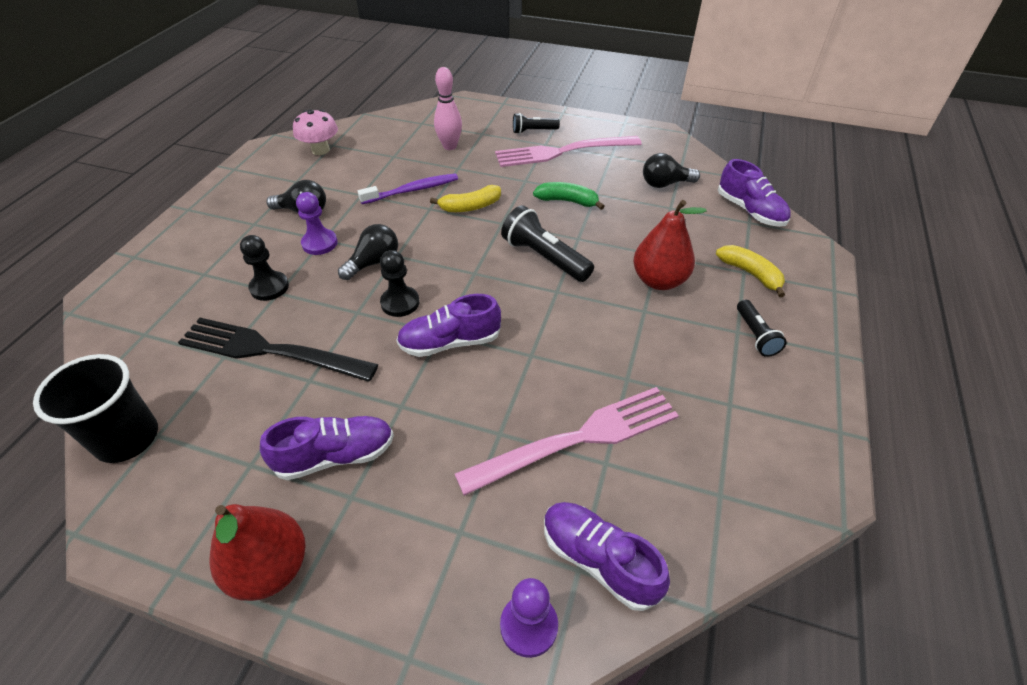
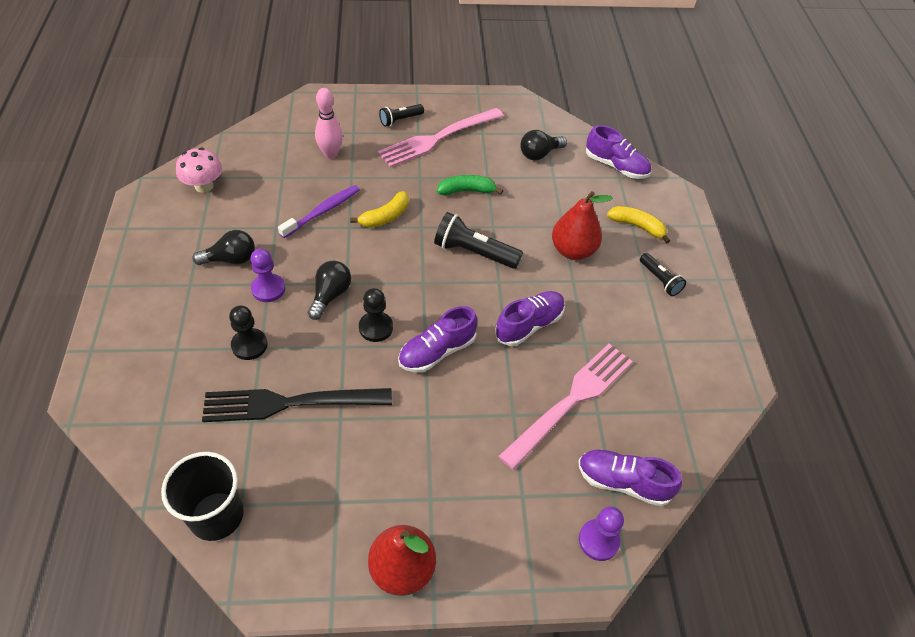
camera: 25 degrees left, 5 degrees up
(335, 456) = (400, 472): purple shoe -> purple shoe (529, 325)

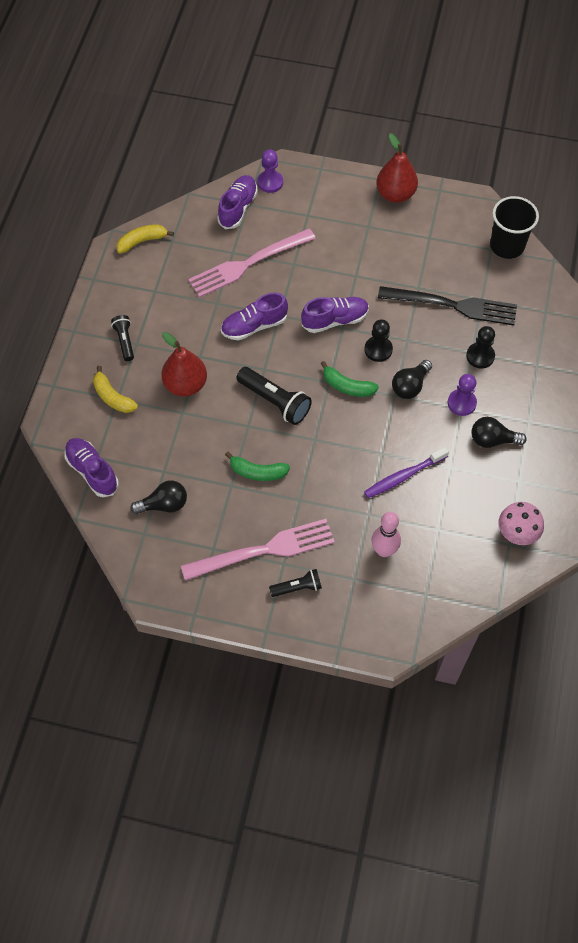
camera: 160 degrees left, 10 degrees up
(385, 217) = (345, 457): yellow banana -> yellow banana (142, 241)
(401, 281) = (347, 386): none -> green banana
(623, 482) = (238, 208): purple shoe -> purple shoe turned 105 degrees counterclockwise

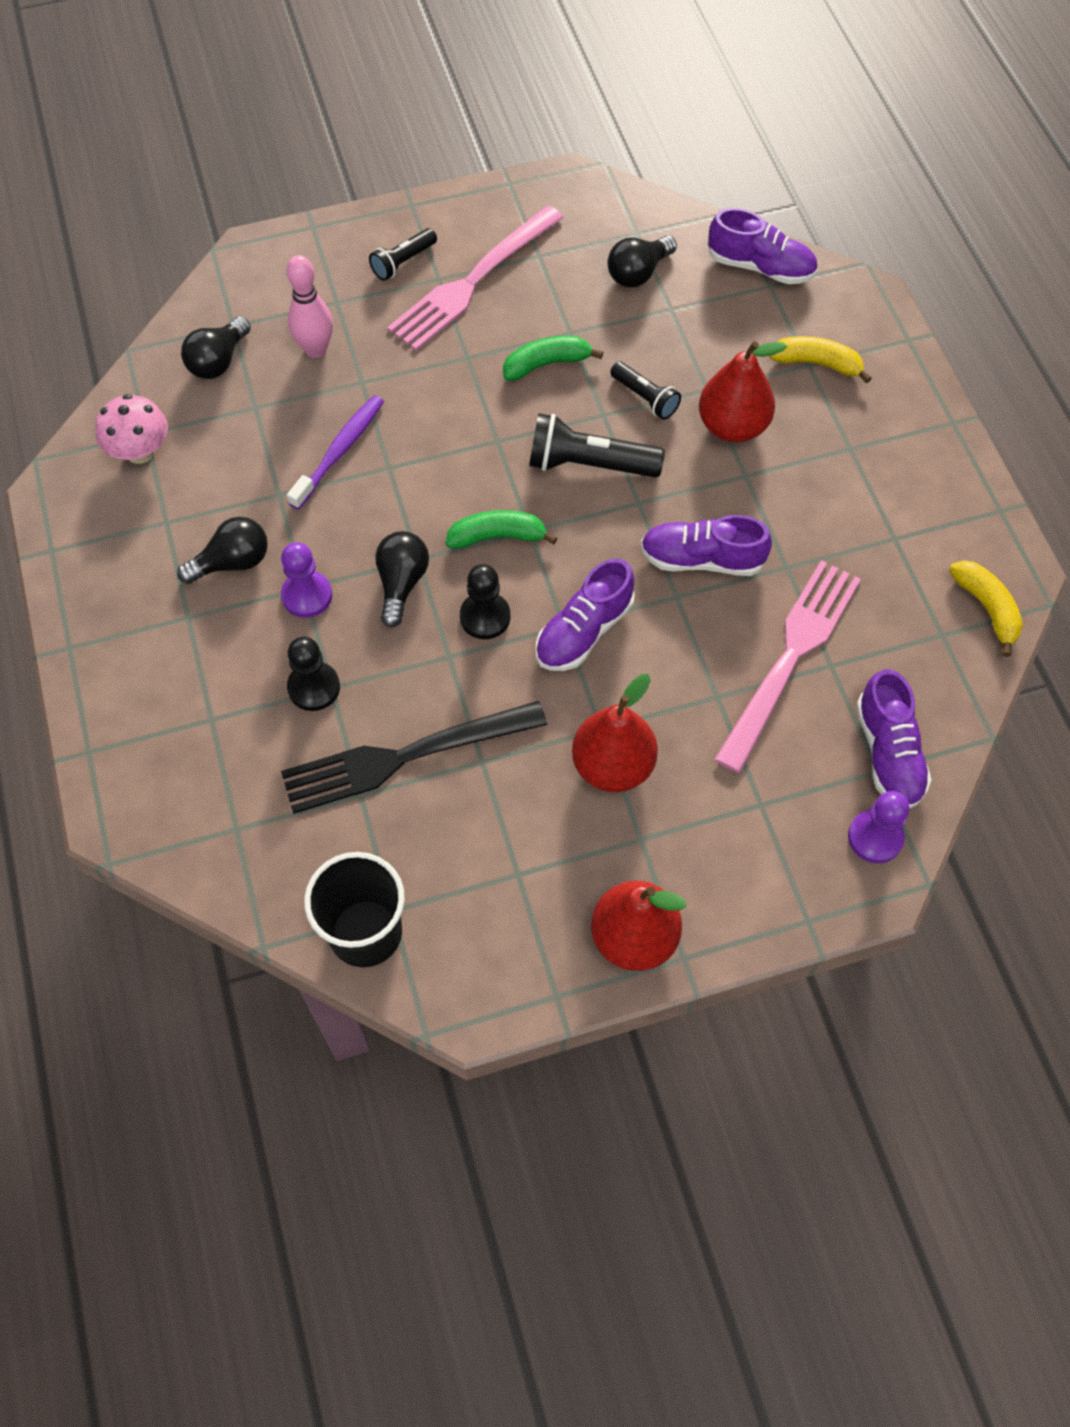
camera: 150 degrees right, 0 degrees up
(125, 341) = (870, 443): black flashlight -> black flashlight (645, 398)
(142, 241) = (987, 609): yellow banana -> yellow banana turned 60 degrees counterclockwise
(254, 326) = (702, 559): purple shoe -> purple shoe turned 120 degrees counterclockwise
(361, 258) = (613, 766): none -> red pear
(446, 572) = (218, 361): none -> black light bulb

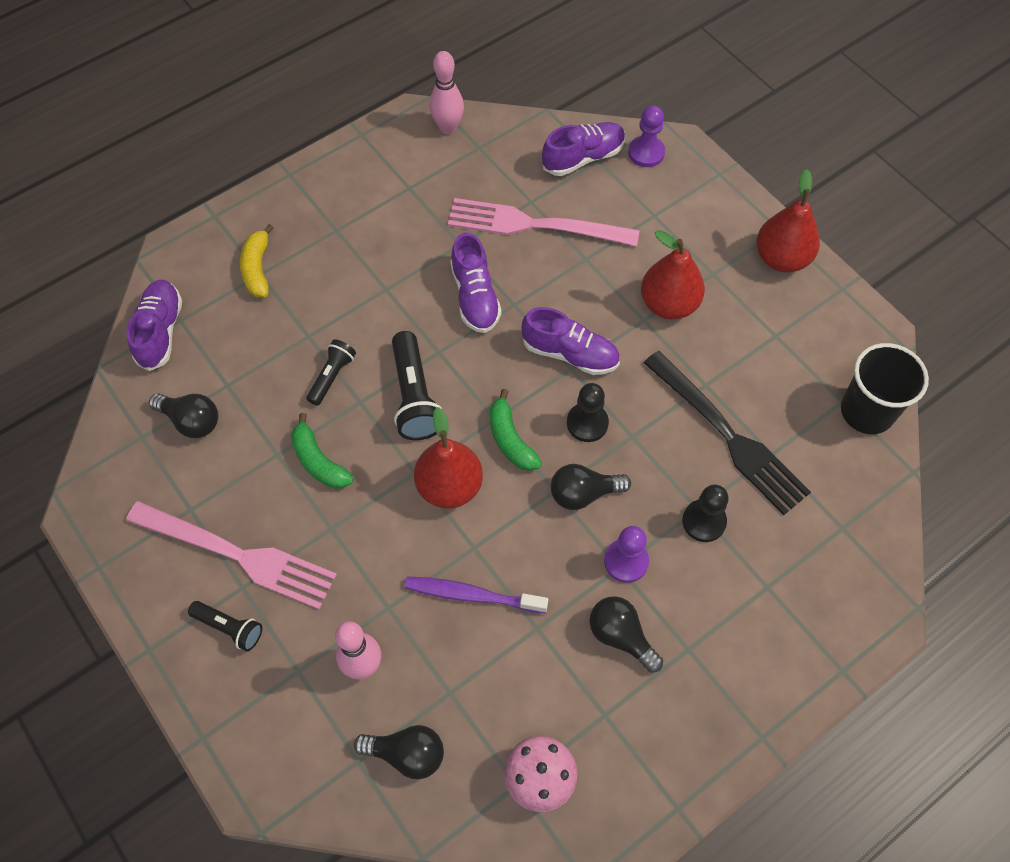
camera: 110 degrees left, 0 degrees up
(732, 426) = (341, 309): red pear -> red pear (449, 487)
(987, 609) = (448, 128): yellow banana -> pink bowling pin

